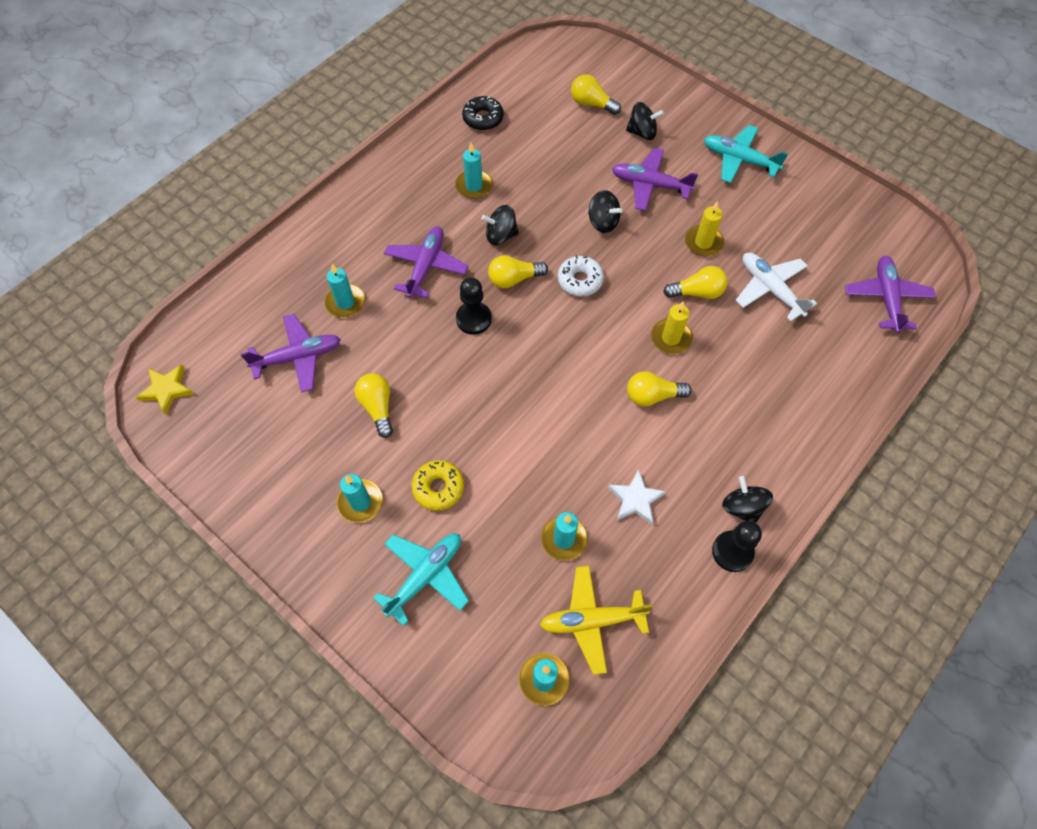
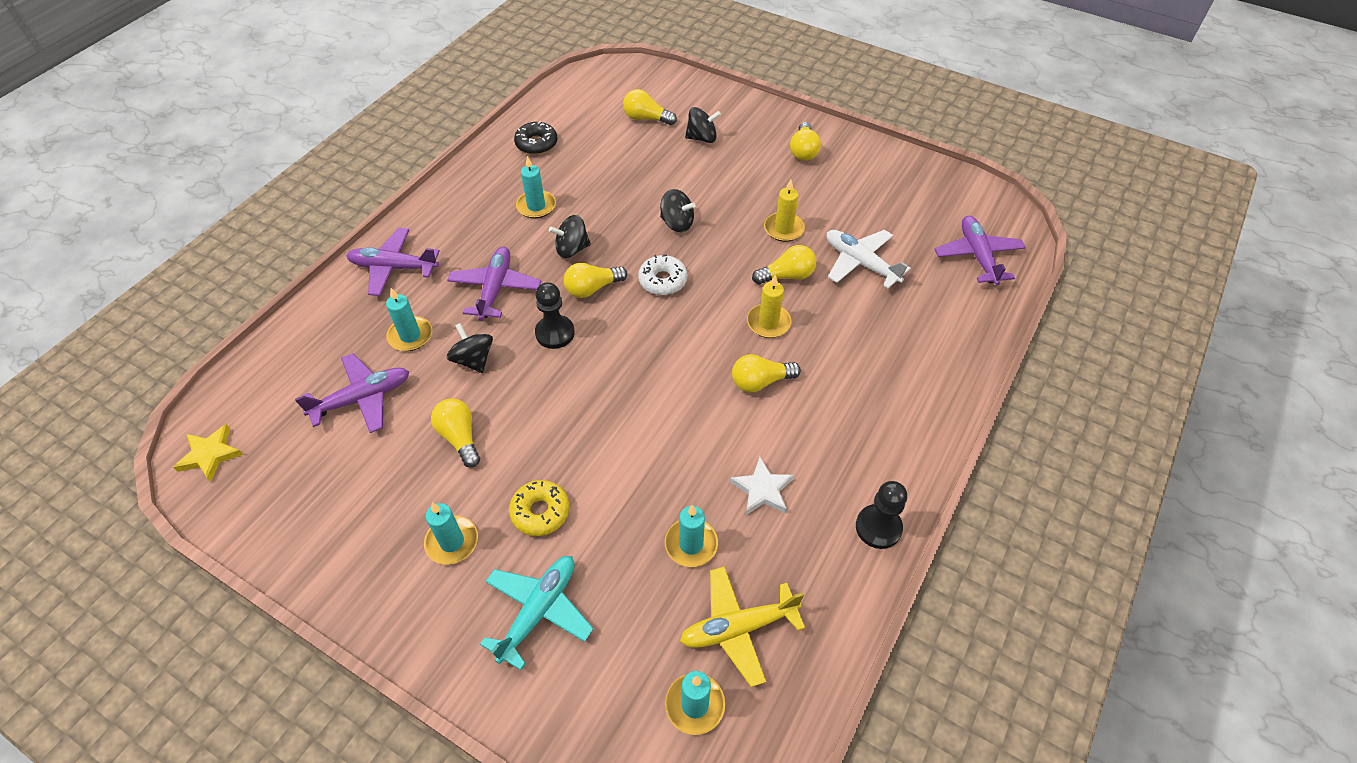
camera: 10 degrees left, 10 degrees down
(650, 185) = (718, 183): purple plane -> purple plane (393, 268)
(739, 160) = (803, 151): turquoise plane -> yellow light bulb
(742, 507) = (879, 479): black spinning top -> black spinning top (473, 360)

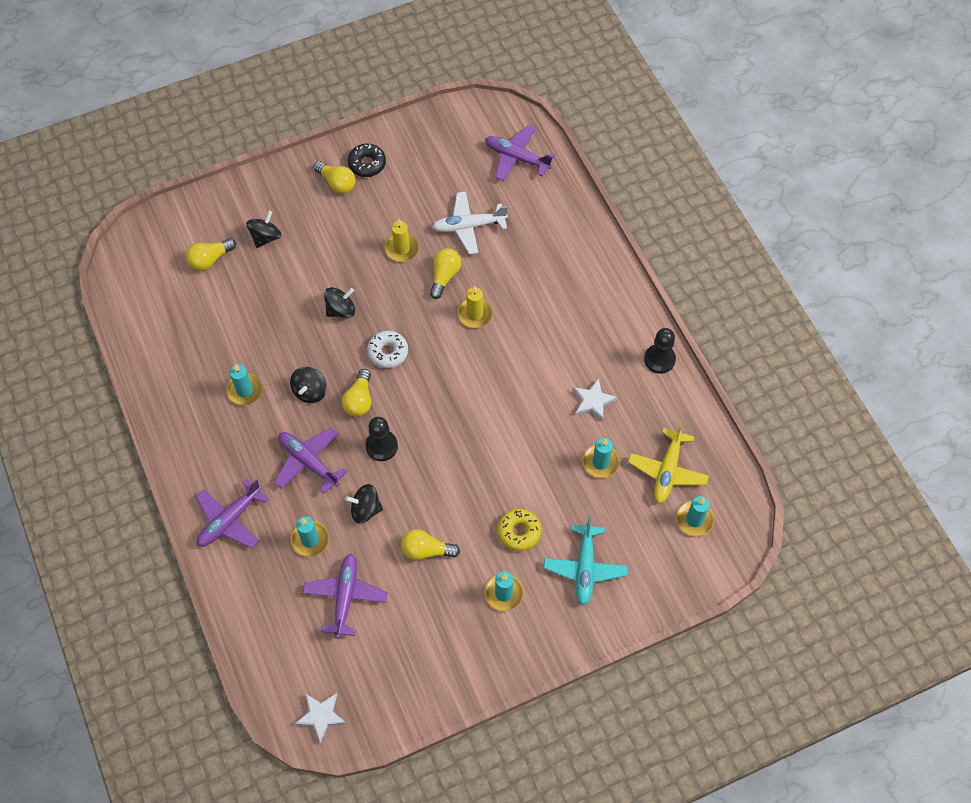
camera: 55 degrees left, 10 degrees up
(210, 454) = (321, 716): yellow star -> white star
(536, 144) = (172, 351): black donut -> black donut (367, 164)
(539, 611) = (585, 568): turquoise plane -> turquoise plane turned 150 degrees counterclockwise
(760, 382) = (517, 350): yellow light bulb -> none

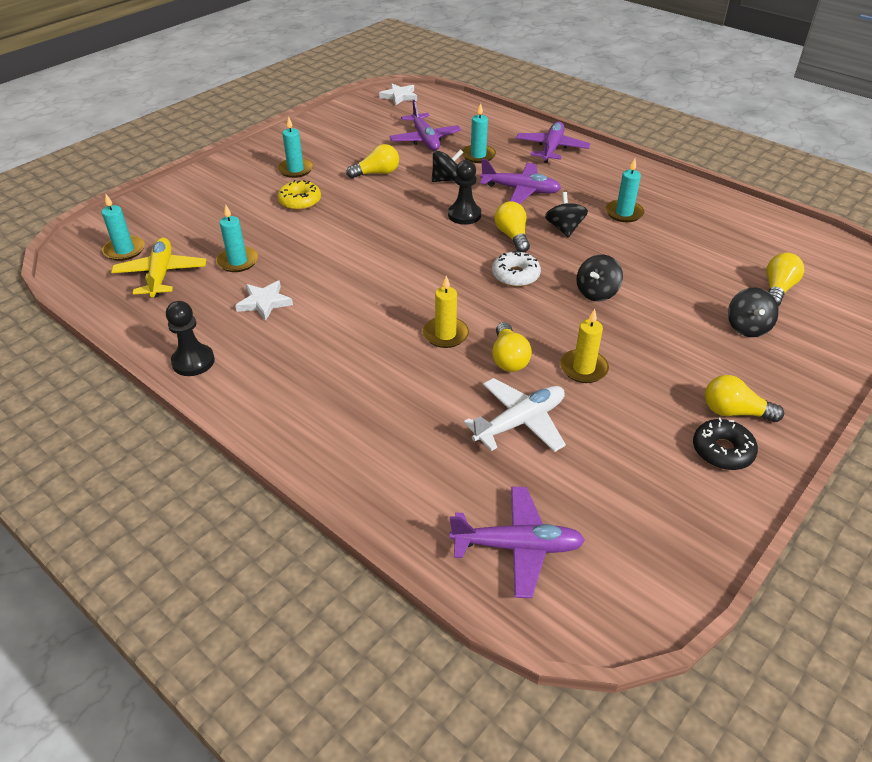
camera: 155 degrees right, 20 degrees down
(585, 568) = (228, 198): turquoise plane -> none

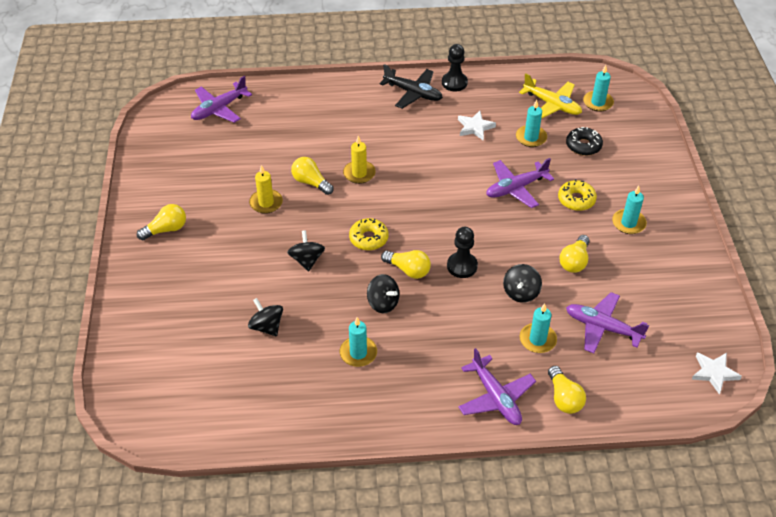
camera: 135 degrees right, 5 degrees up
(253, 382) = (413, 93): none -> black plane
(515, 275) = (368, 238): white donut -> yellow donut
(520, 422) = (269, 155): white plane -> none
(521, 190) = (457, 322): purple plane -> purple plane (516, 188)
(722, 451) = (159, 203): black donut -> black donut (583, 146)
(747, 327) = (193, 296): black spinning top -> black spinning top (267, 326)
(777, 289) = (192, 347): yellow light bulb -> yellow light bulb (564, 398)

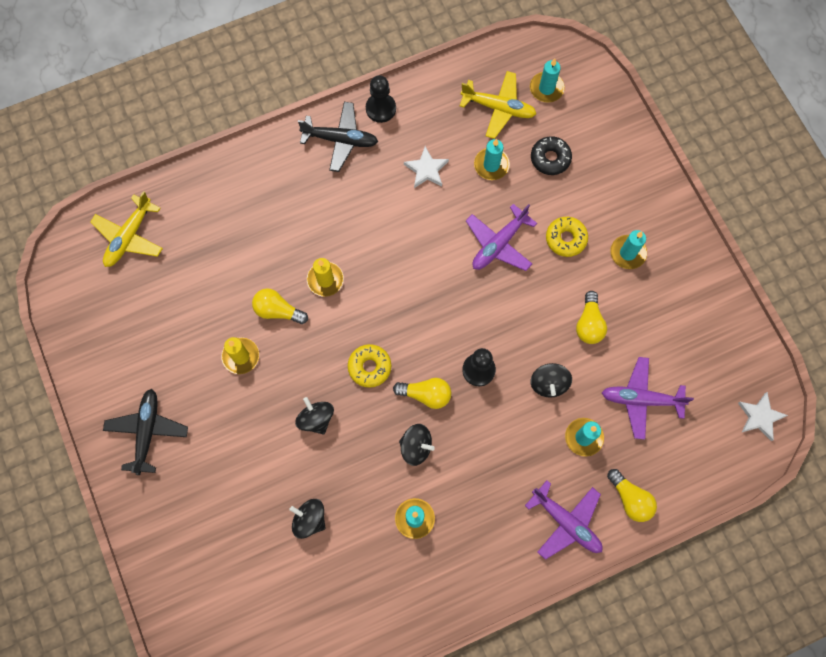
camera: 20 degrees left, 25 degrees up
(166, 229) = (147, 431): yellow light bulb -> black plane
(219, 109) = (129, 237): purple plane -> yellow plane

